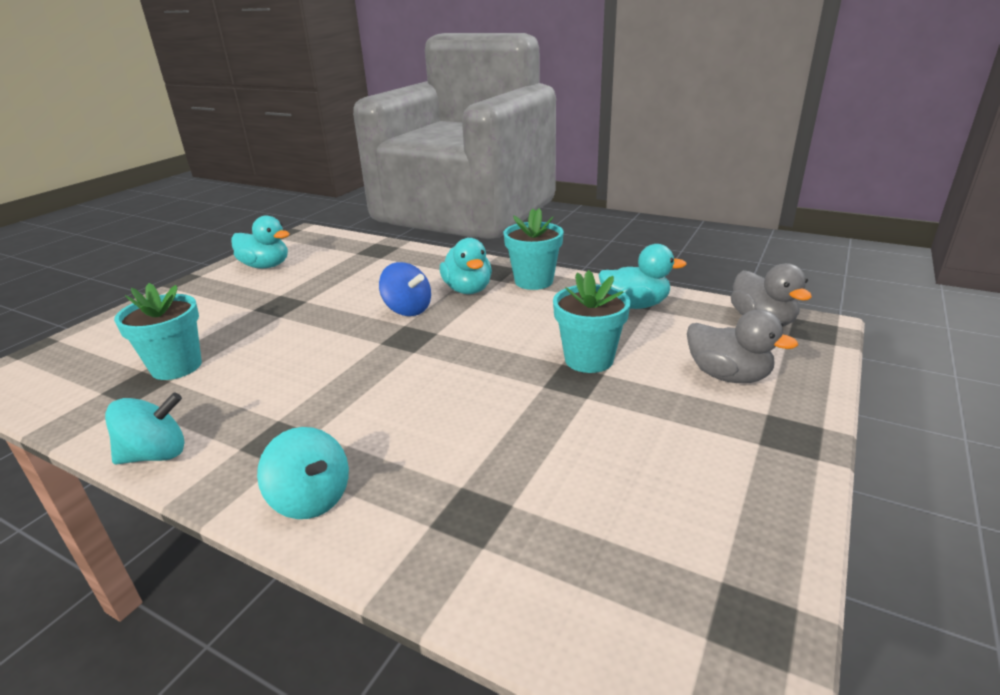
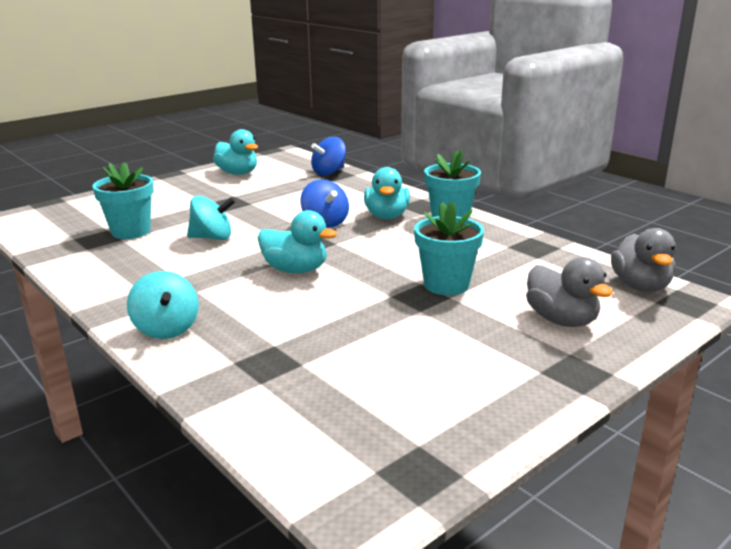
camera: 20 degrees right, 5 degrees down
(156, 454) = (86, 282): turquoise spinning top -> turquoise spinning top (212, 238)
(369, 248) = (329, 172): none -> blue spinning top
(635, 305) = (527, 252): turquoise duck -> turquoise duck (295, 270)

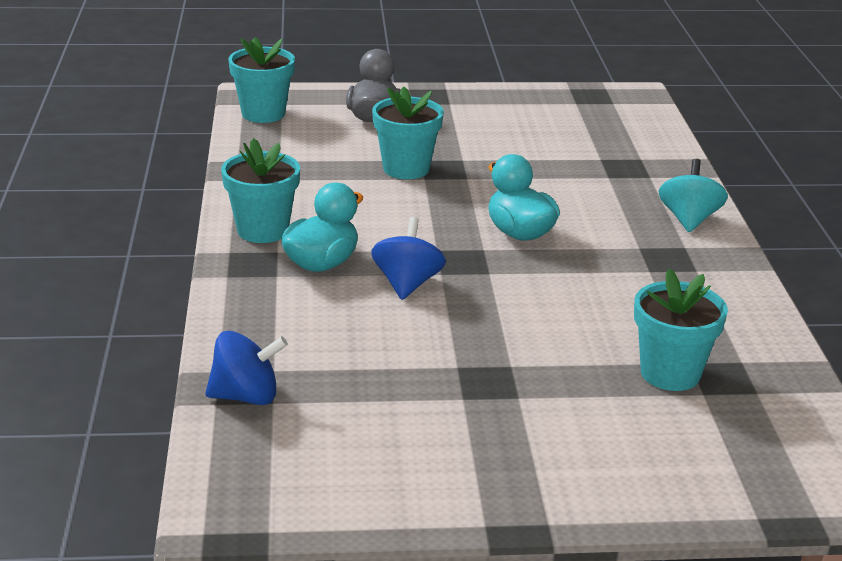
camera: 145 degrees left, 5 degrees up
(212, 238) = (569, 315): turquoise spinning top -> none
(238, 173) = (394, 471): turquoise duck -> none
(640, 286) = (263, 114): grey duck -> turquoise flower pot

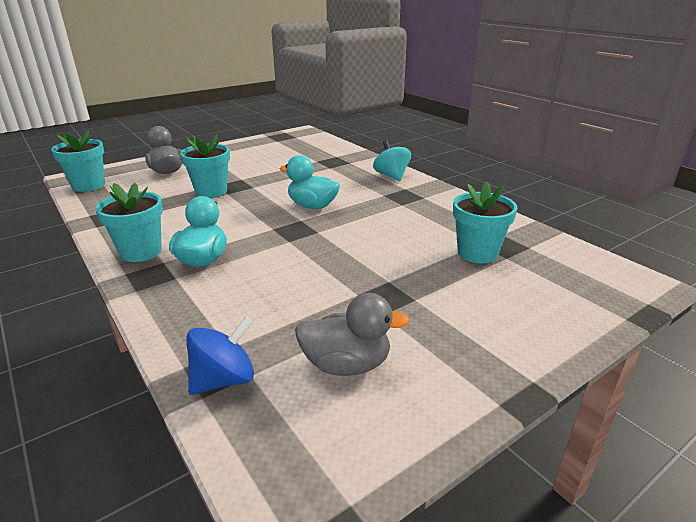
camera: 30 degrees left, 0 degrees up
(372, 430) = (346, 364): none -> grey duck
(407, 284) = (273, 254): blue spinning top -> none

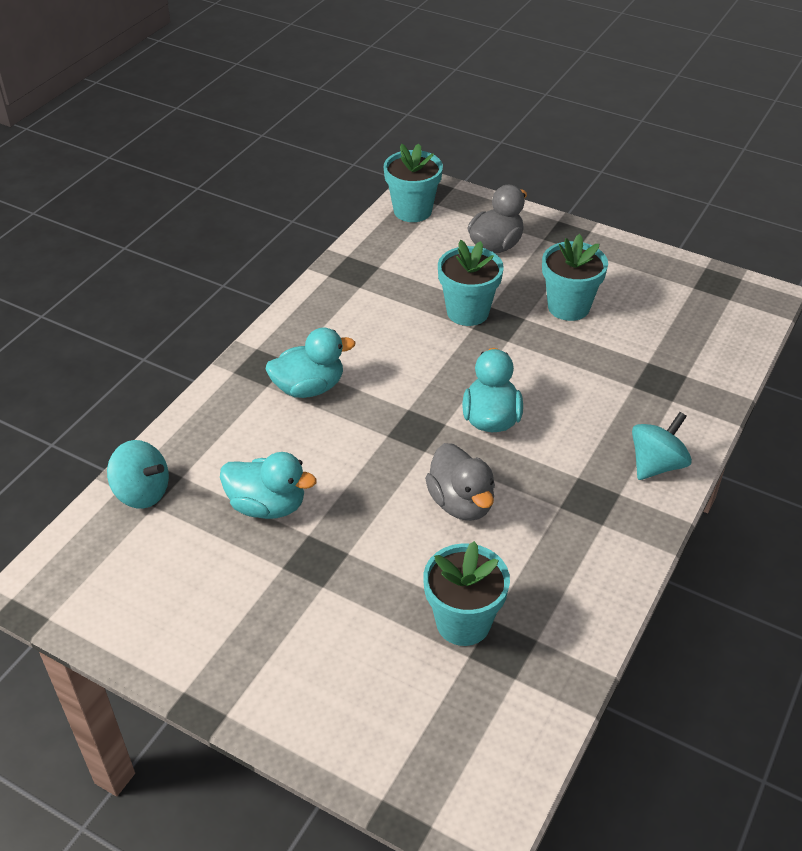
camera: 65 degrees right, 15 degrees up
(141, 252) = (298, 336): turquoise flower pot -> turquoise flower pot (568, 307)
(224, 379) = (142, 492): blue spinning top -> turquoise spinning top
(310, 307) = (267, 505): none -> turquoise duck
(346, 364) = (192, 565): grey duck -> grey duck (461, 503)

